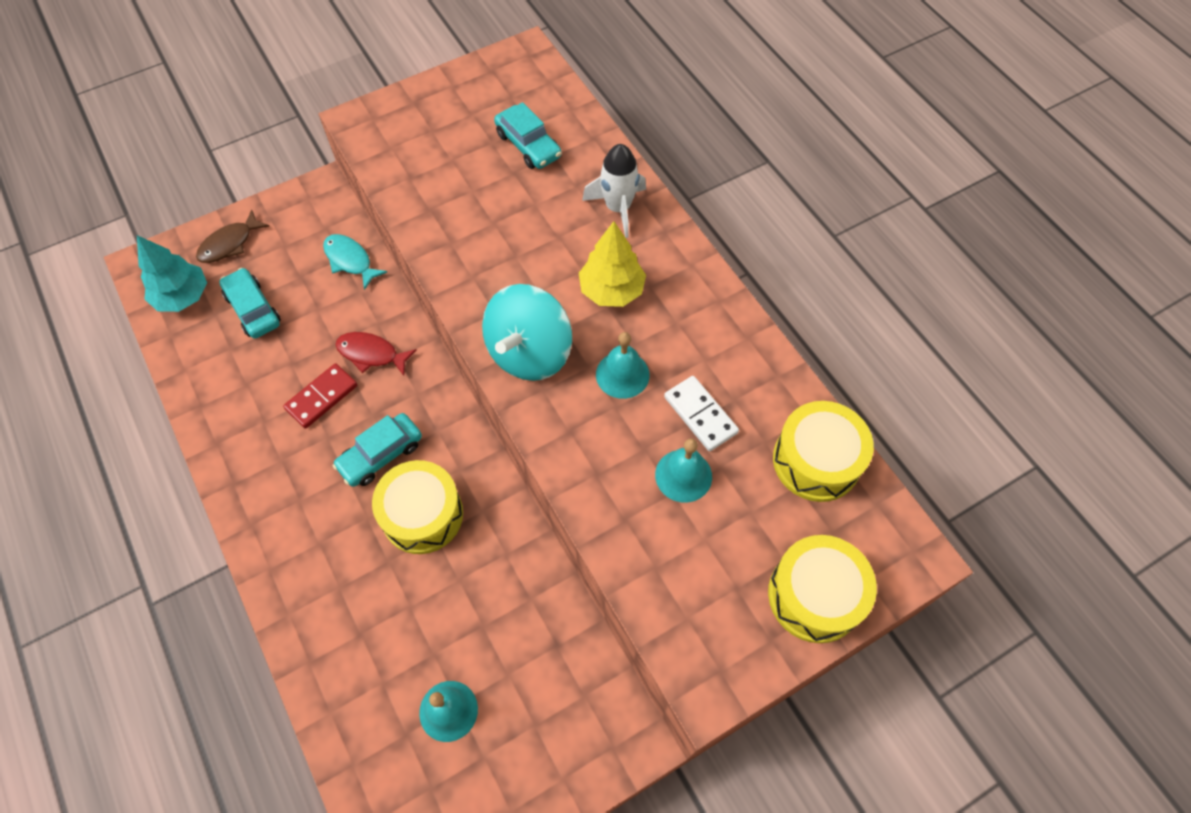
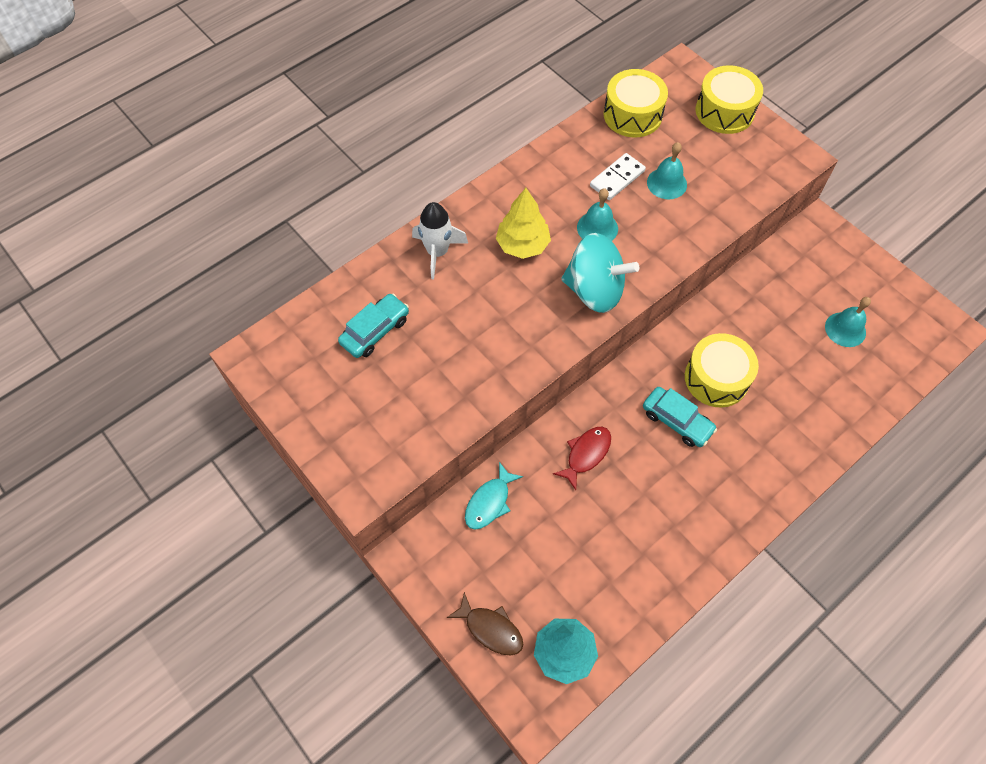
camera: 100 degrees left, 0 degrees up
(253, 309) = (563, 575): turquoise car -> none
(321, 397) = (638, 483): red domino -> none
(371, 354) = (586, 454): red fish -> red fish turned 150 degrees counterclockwise

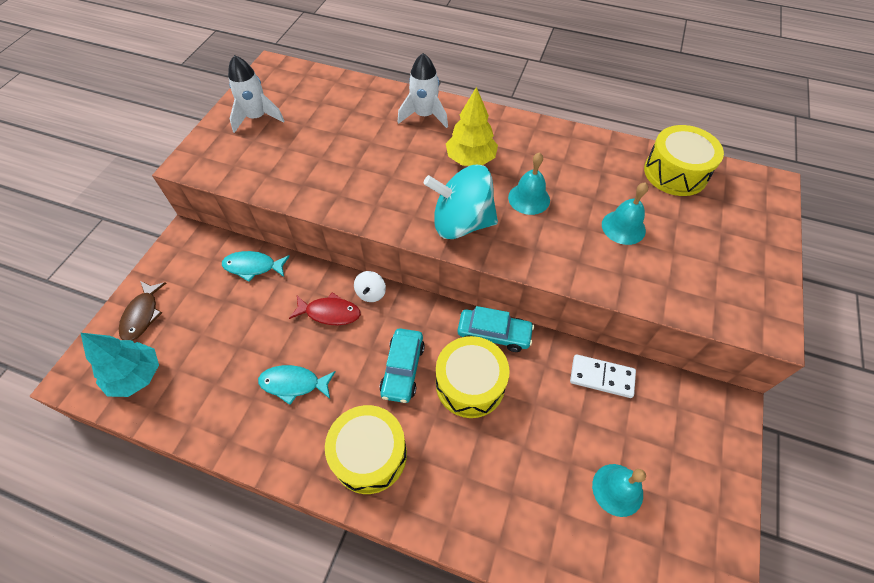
camera: 60 degrees right, 5 degrees down
(332, 401) = (257, 117): none -> white rocket
(375, 331) = (330, 113): turquoise car -> turquoise car (494, 334)
(583, 410) = (371, 293): none -> white spinning top
(594, 290) = (461, 223): turquoise spinning top -> turquoise spinning top turned 105 degrees clockwise
(617, 178) = (594, 190): white domino -> white domino (601, 377)
(646, 514) = (294, 384): none -> turquoise fish
(724, 111) = (755, 238): yellow drum -> yellow drum (369, 454)

